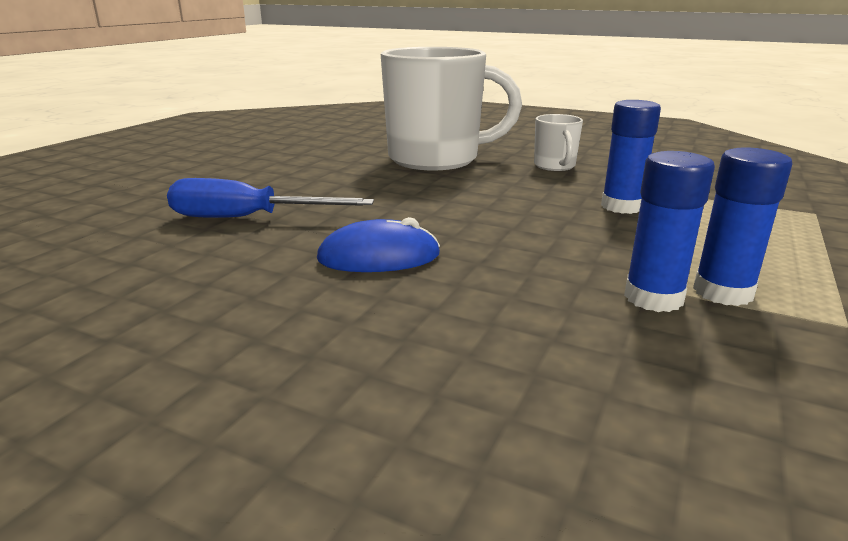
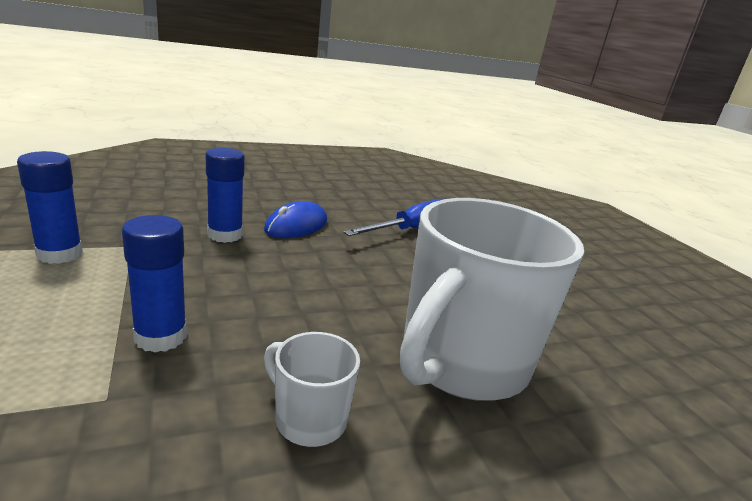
camera: 130 degrees right, 0 degrees up
(653, 298) = (112, 239): blue glue stick -> blue glue stick (225, 235)

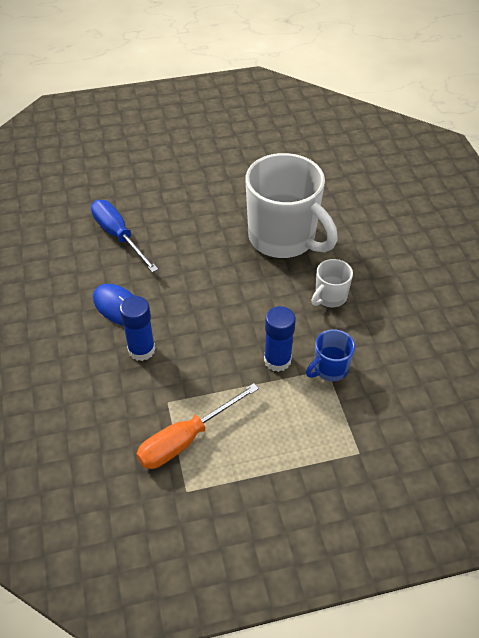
camera: 80 degrees left, 25 degrees up
(59, 254) = (186, 439): blue glue stick -> orange screwdriver
(105, 403) = (329, 369): none -> blue mug

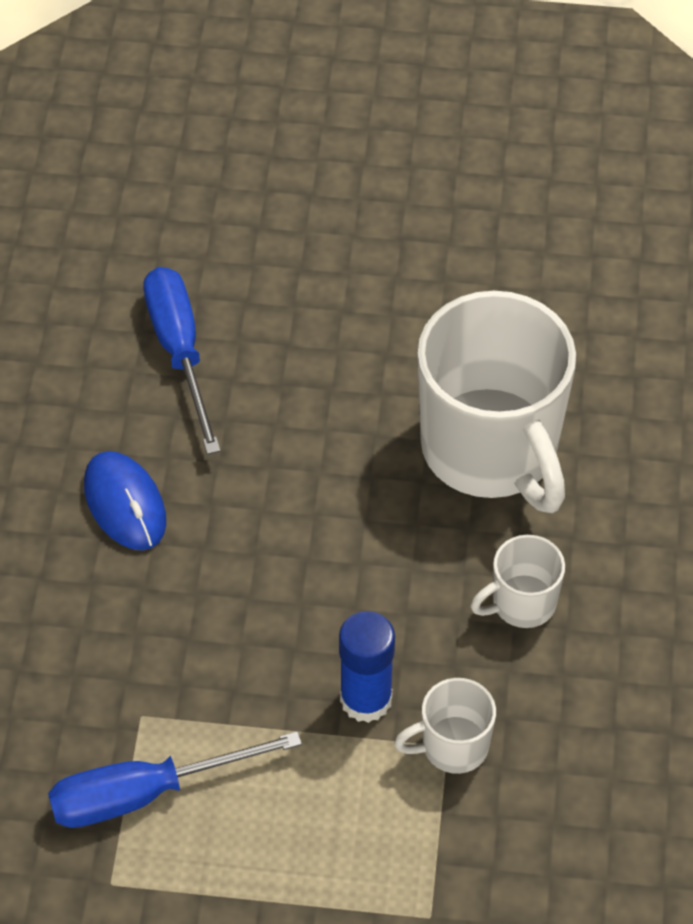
camera: 20 degrees right, 5 degrees up
(141, 350) = (134, 602): blue glue stick -> none
(186, 439) = (146, 793): orange screwdriver -> blue screwdriver
(329, 369) = (453, 746): blue mug -> white mug

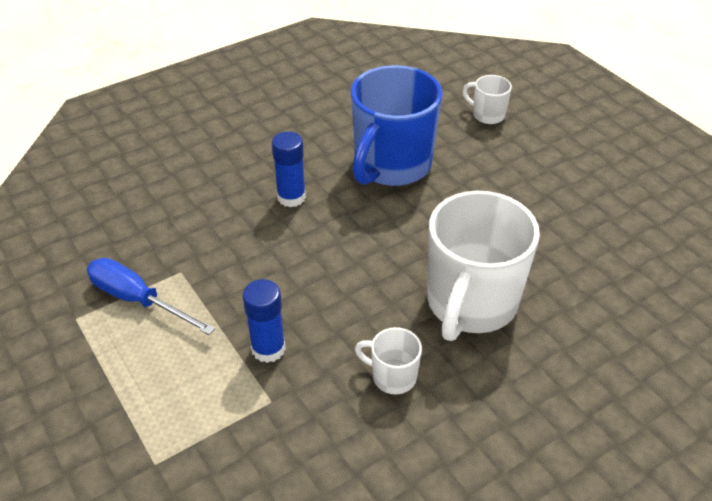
camera: 50 degrees right, 10 degrees down
(125, 503) = (291, 197): blue mouse -> blue glue stick
(180, 352) = (391, 165): blue screwdriver -> blue mug
(453, 746) = (273, 404): white mug -> white mug (487, 115)

